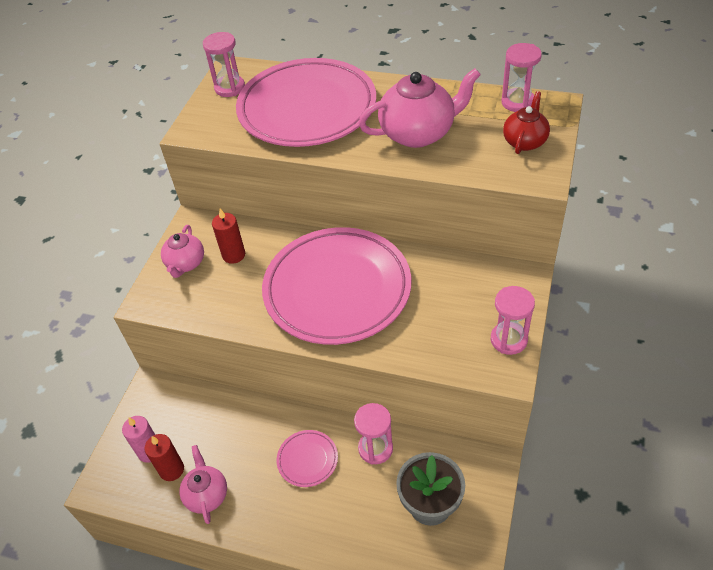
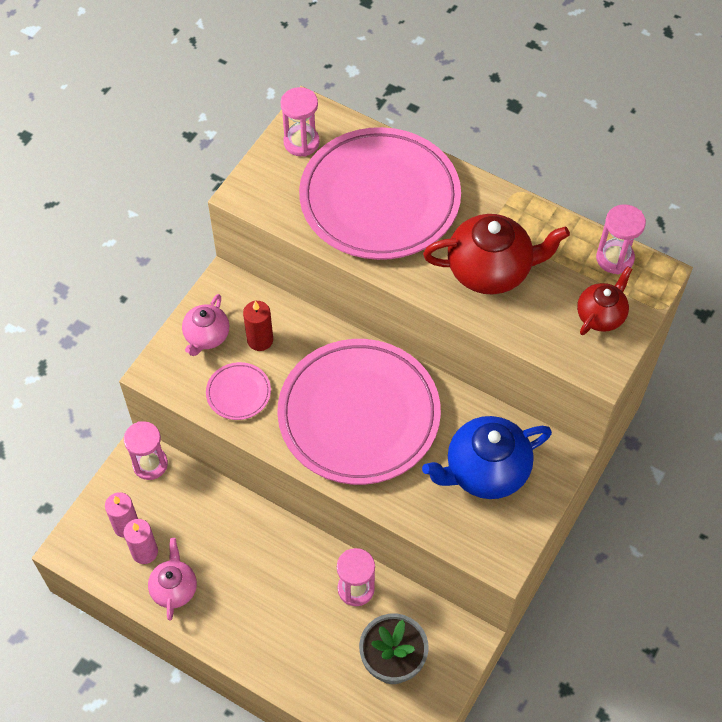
camera: 10 degrees right, 10 degrees up
(171, 469) = (144, 552): red candle -> pink candle
(307, 460) = (283, 581): pink plate -> pink plate (238, 393)
(418, 133) = (490, 270): pink teapot -> red teapot
(463, 304) = (485, 471): none -> blue teapot
(508, 340) = (516, 525): pink hourglass -> pink hourglass (150, 464)

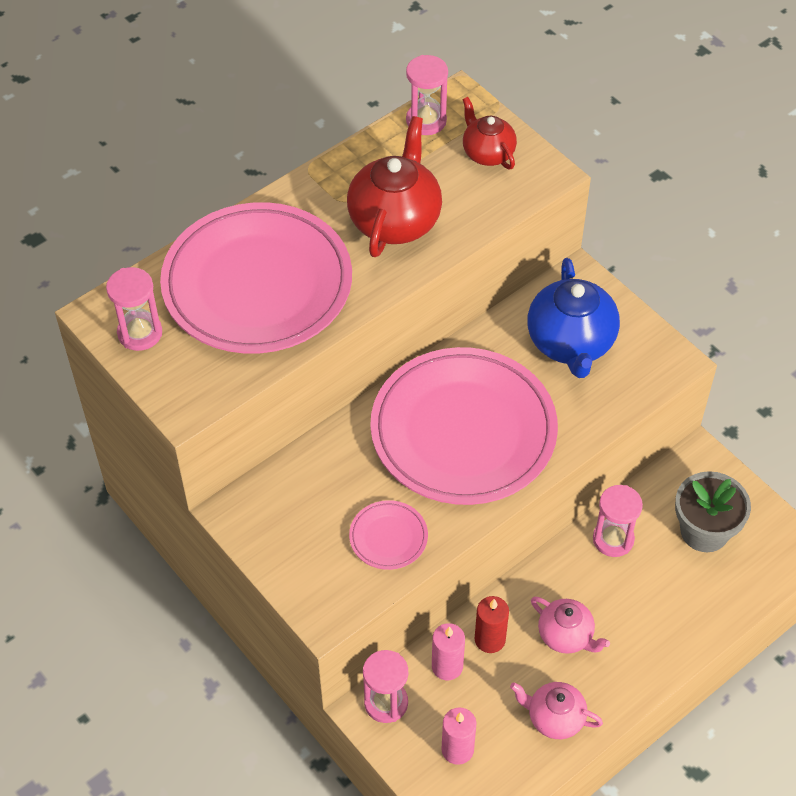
camera: 70 degrees left, 5 degrees down
(144, 552) = (498, 738): pink candle -> pink candle (447, 666)
(206, 336) = (298, 549): pink teapot -> pink teapot (566, 636)
(260, 340) = (327, 497): red candle -> red candle (490, 639)

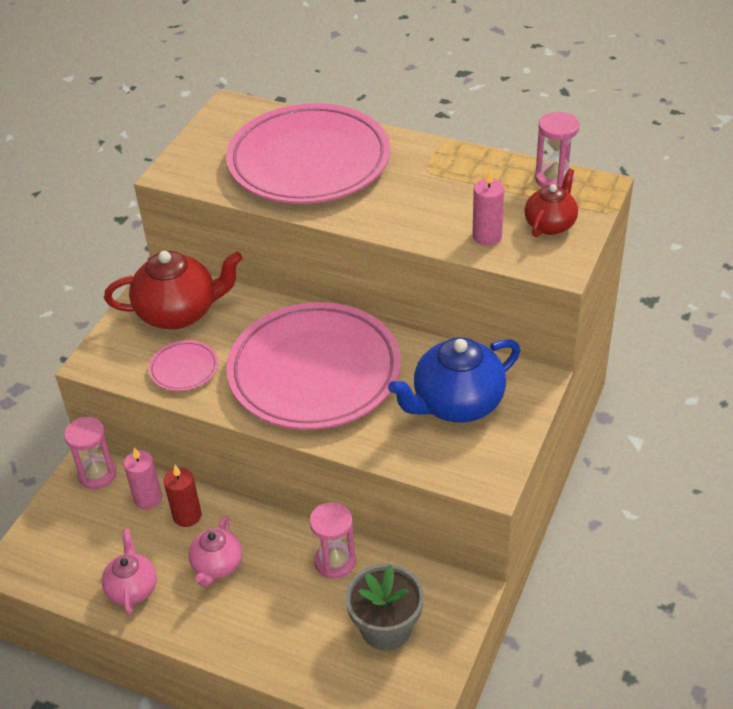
camera: 65 degrees right, 10 degrees down
(140, 333) = (224, 129): pink hourglass -> none
(395, 220) = (430, 203): red teapot -> red teapot (179, 313)
(457, 749) = (75, 535): pink candle -> pink candle (487, 236)

